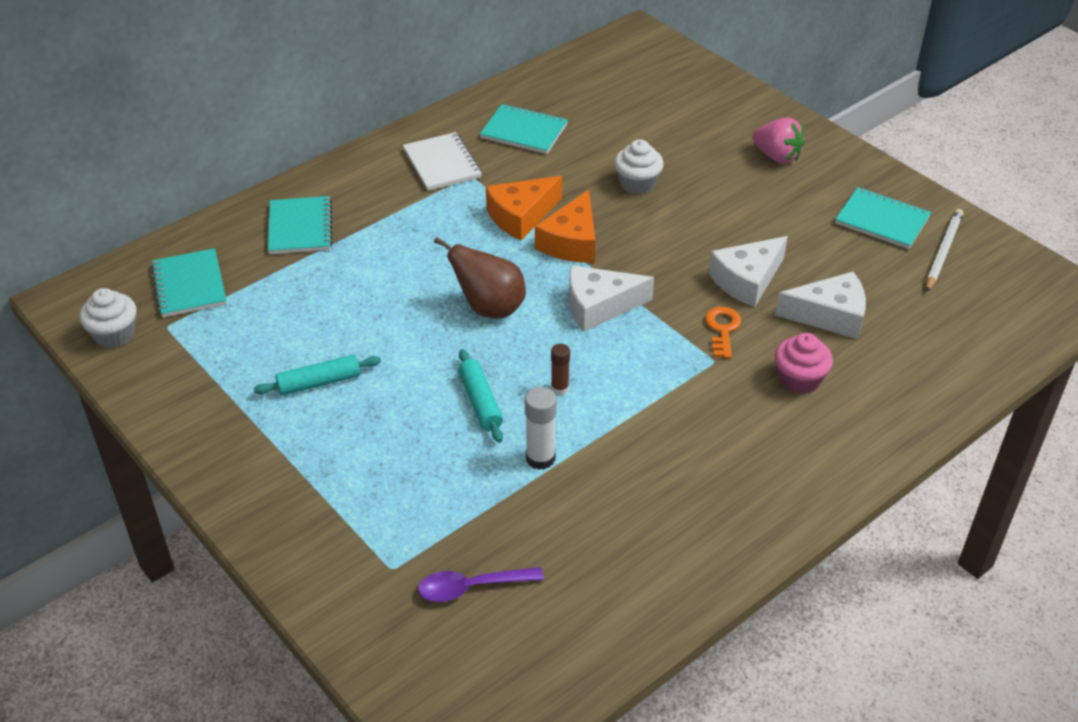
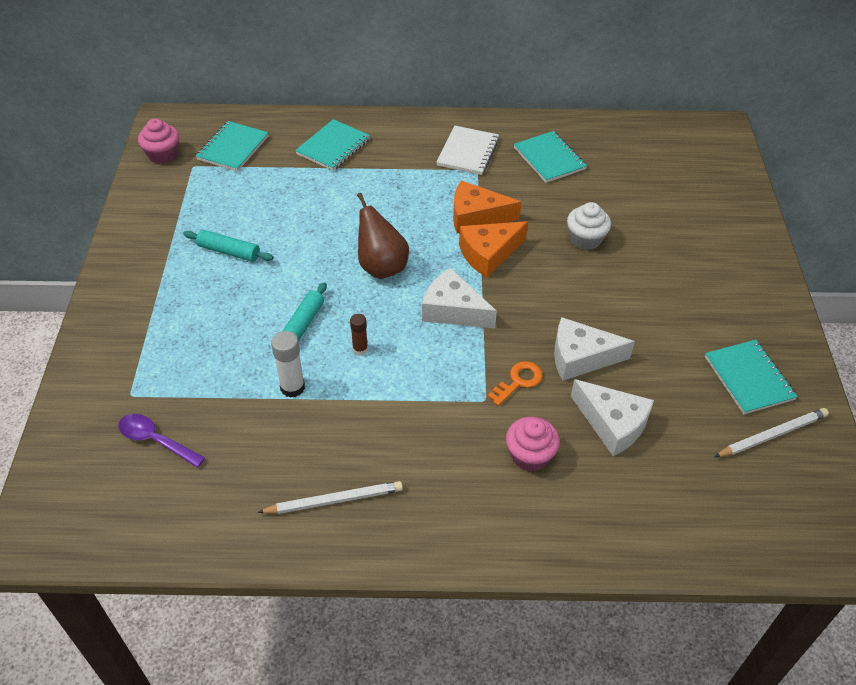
camera: 40 degrees right, 5 degrees up
(114, 334) = (163, 155): white cupcake -> pink cupcake
(693, 520) = (334, 500): none -> white pencil
(777, 156) = (720, 278): pink strawberry -> none

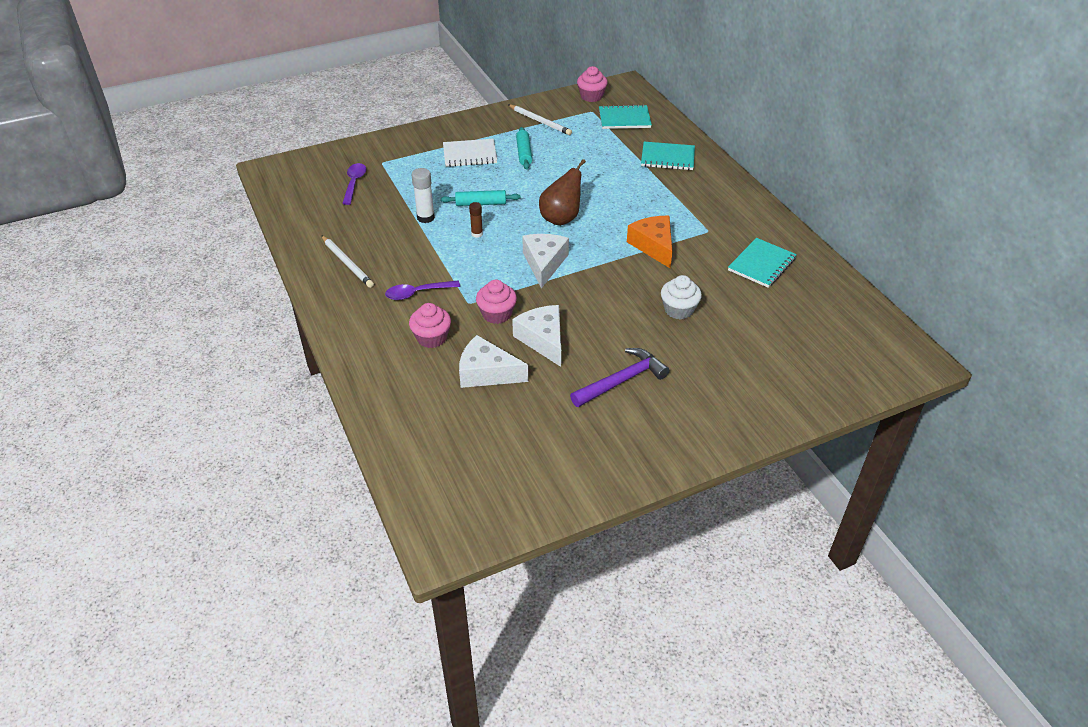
camera: 65 degrees right, 5 degrees down
(440, 443) = (417, 293): none -> purple spoon
(468, 152) = (726, 220): white notebook -> white notebook (470, 154)
(488, 254) = (617, 264): orange cheese -> none
(518, 381) = (497, 314): orange key -> pink cupcake
(612, 424) = (486, 373): white cheese -> white cheese turned 90 degrees clockwise
(670, 320) = (621, 381): none -> purple hammer
(748, 378) = (588, 443): turquoise notebook -> none
(772, 435) = (533, 469): white pencil -> white pencil (540, 121)

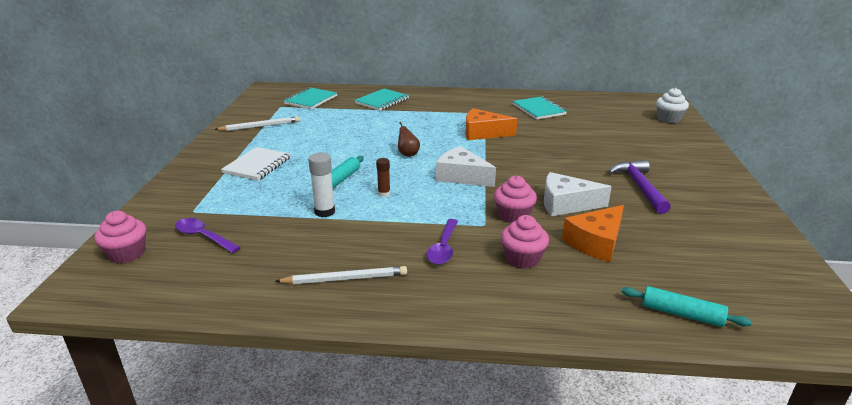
camera: 60 degrees left, 15 degrees down
(486, 373) = (596, 242): white cheese -> orange cheese
(524, 153) = (294, 143): turquoise rolling pin -> turquoise rolling pin (681, 314)
(561, 218) = (408, 154): brown pear -> brown pear, size x0.57
(591, 96) = (261, 101): pink cupcake -> pink cupcake (127, 253)
(678, 310) = (567, 145): white cupcake -> white cupcake (668, 119)

